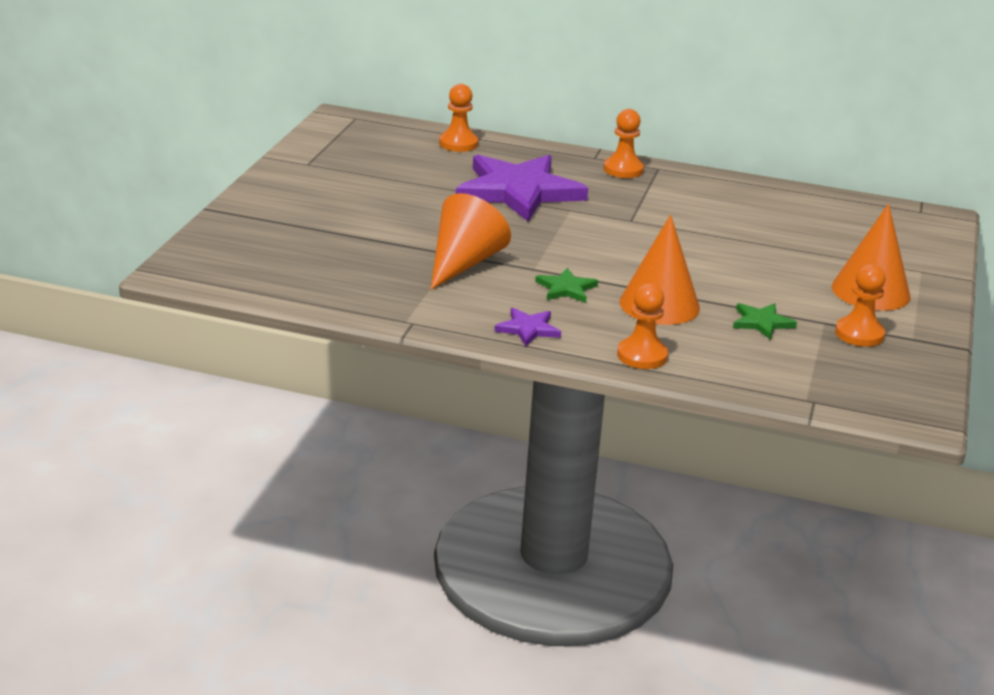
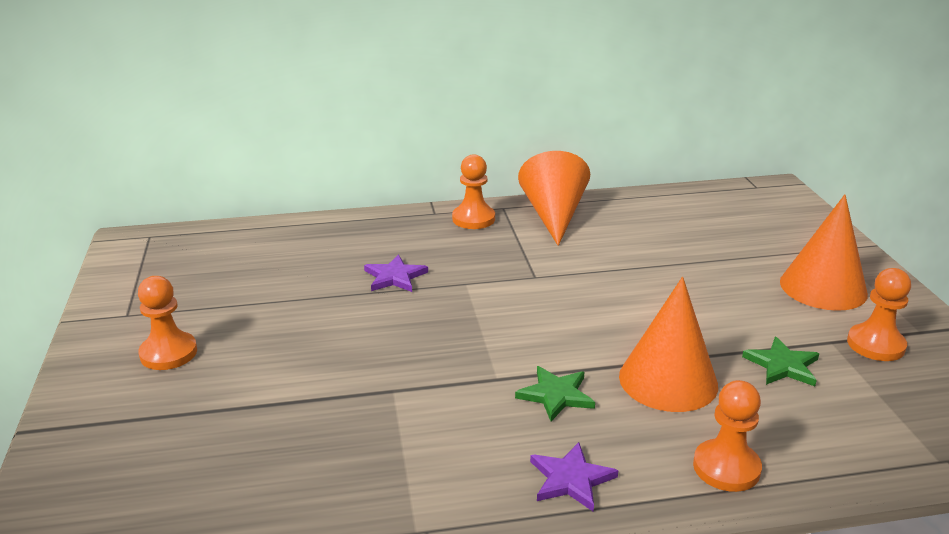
camera: 25 degrees left, 0 degrees up
(458, 143) = (286, 236): orange pawn -> orange pawn (168, 353)
(464, 263) = (414, 400): orange cone -> orange cone (554, 215)
(519, 191) = (395, 277): purple star -> purple star, size x0.42

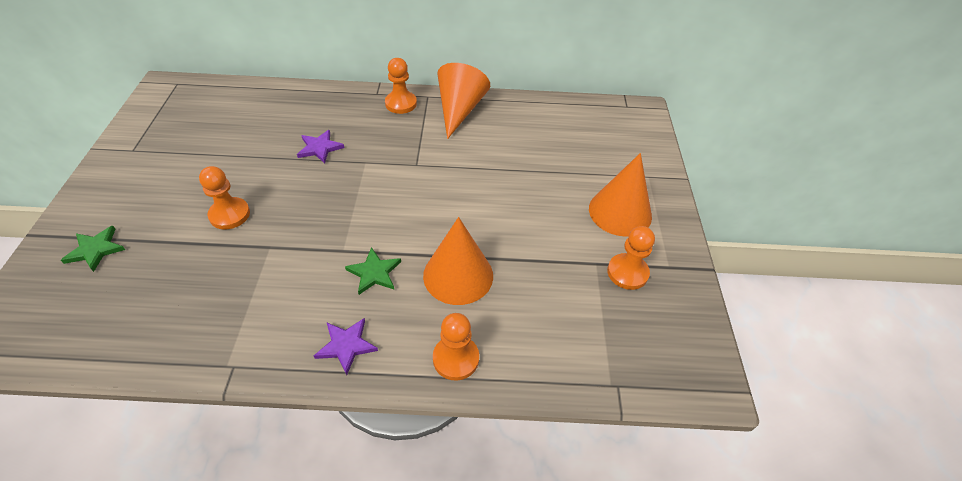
camera: 10 degrees right, 20 degrees up
(168, 353) = (143, 188): orange pawn -> orange pawn (229, 214)
(782, 365) = (547, 278): green star -> green star (95, 249)

